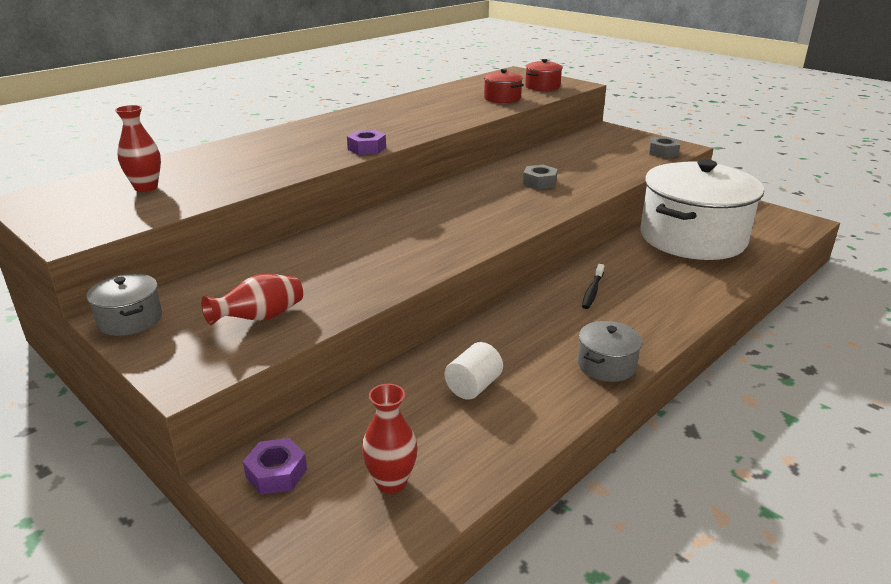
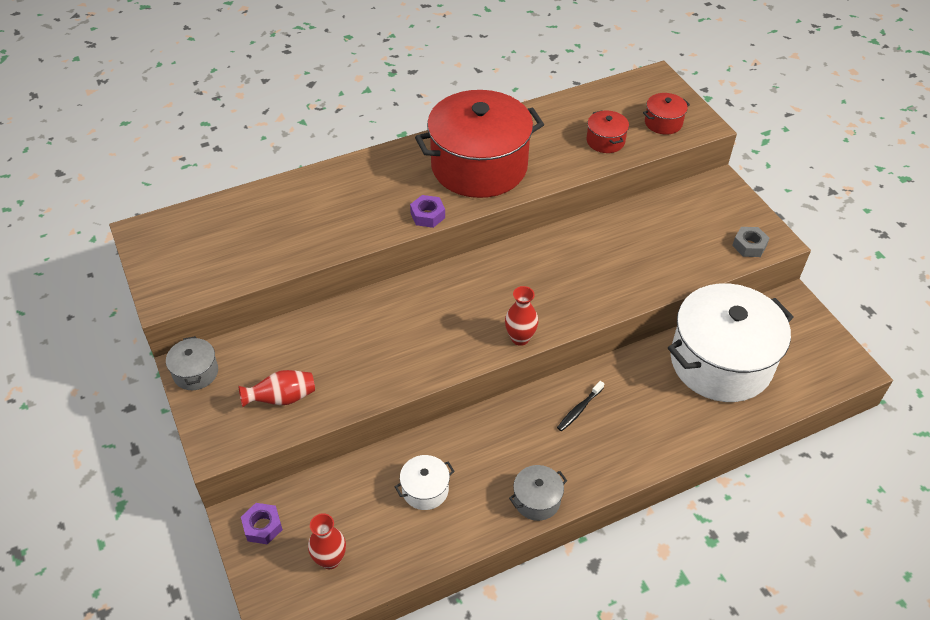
camera: 20 degrees right, 20 degrees up
(146, 188) = (230, 237): red vase -> red vase (520, 338)
(397, 121) = (479, 166): none -> red pot
(473, 386) = (425, 490): white cylinder -> white pot
(539, 182) = (590, 269): grey nut -> none

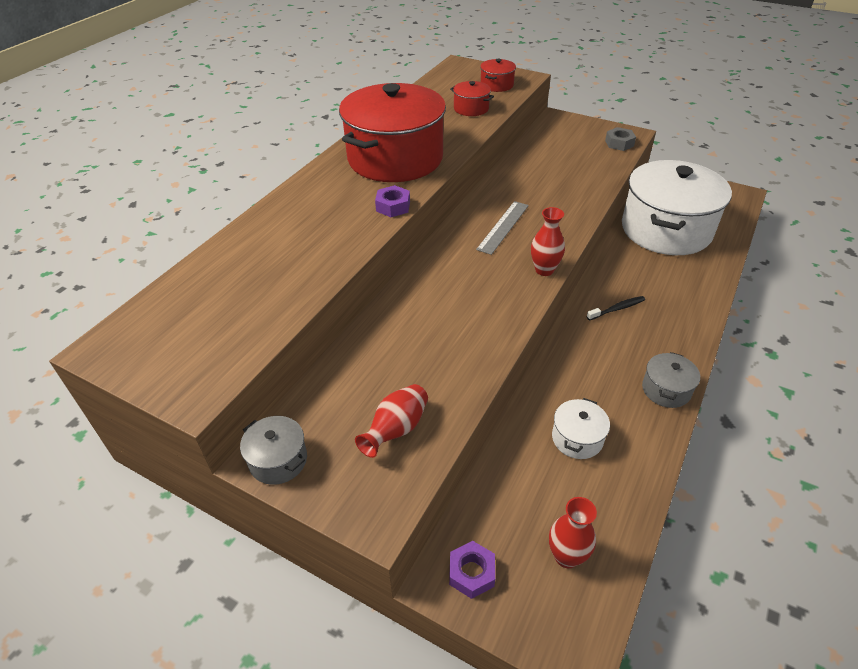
camera: 35 degrees left, 5 degrees down
(532, 278) = (503, 227): none -> grey ruler
(579, 409) = (617, 309): black toothbrush -> black toothbrush turned 120 degrees counterclockwise

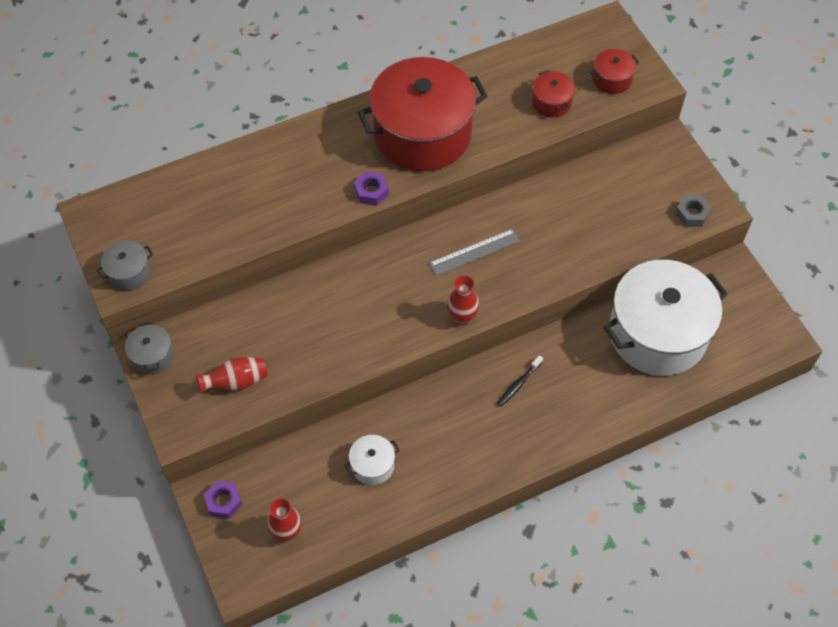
camera: 35 degrees right, 15 degrees up
(617, 309) = (518, 384): black toothbrush -> black toothbrush turned 120 degrees clockwise
(666, 390) = (476, 474): grey pot -> grey pot (129, 272)

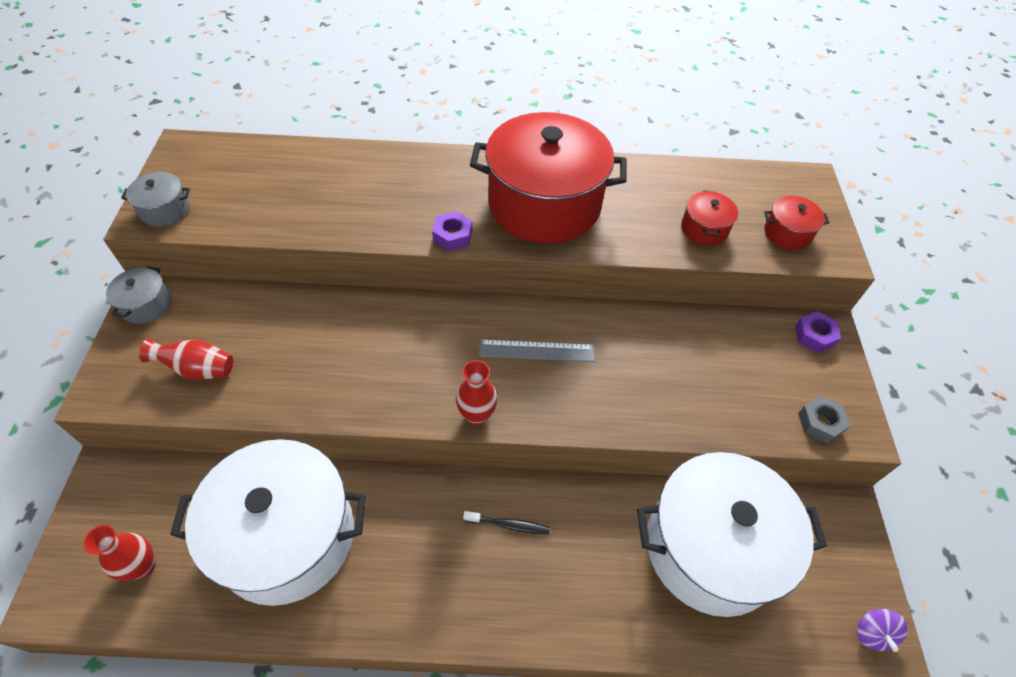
camera: 25 degrees right, 5 degrees down
(224, 502) = (113, 493): purple nut -> purple nut (814, 336)
(372, 465) = (287, 536): white pot -> white pot, size x2.42
(518, 384) = (509, 525): black toothbrush -> black toothbrush turned 150 degrees counterclockwise
(776, 337) = (872, 633): none -> purple spinning top

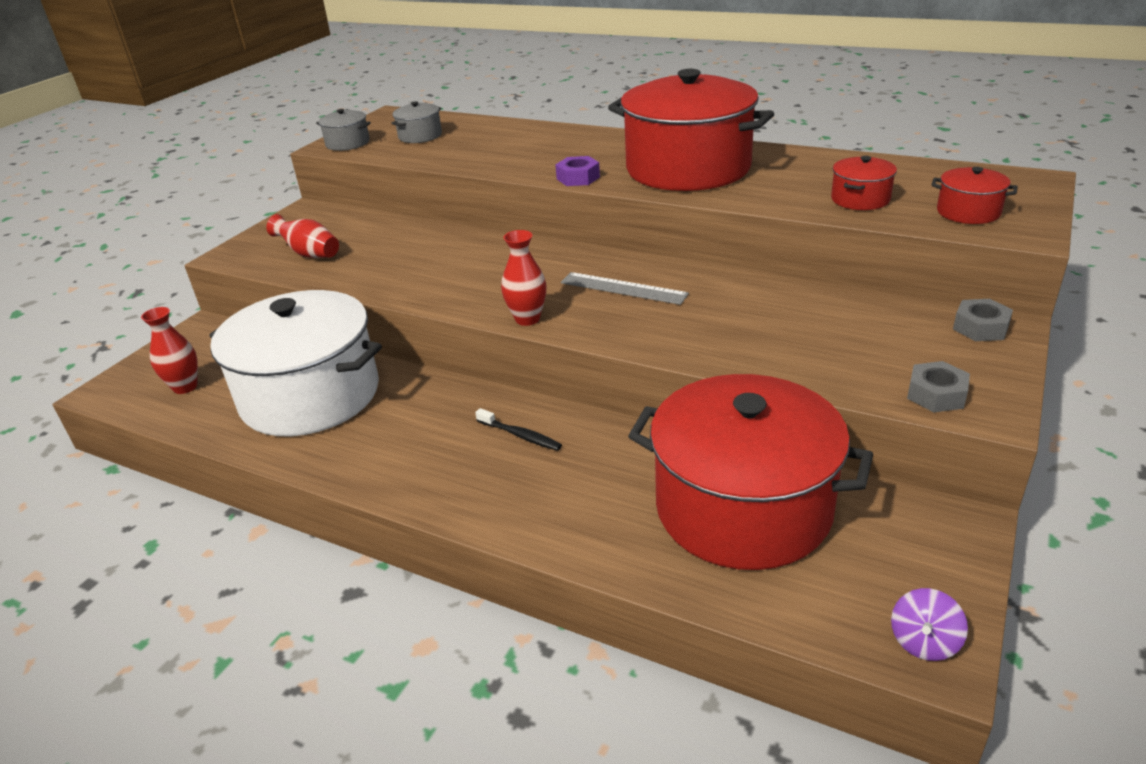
camera: 30 degrees right, 20 degrees down
(146, 305) = (301, 215): grey pot -> grey pot (420, 136)
(711, 548) = (743, 508): white pot -> red pot
(814, 336) = (980, 328): purple nut -> grey nut

